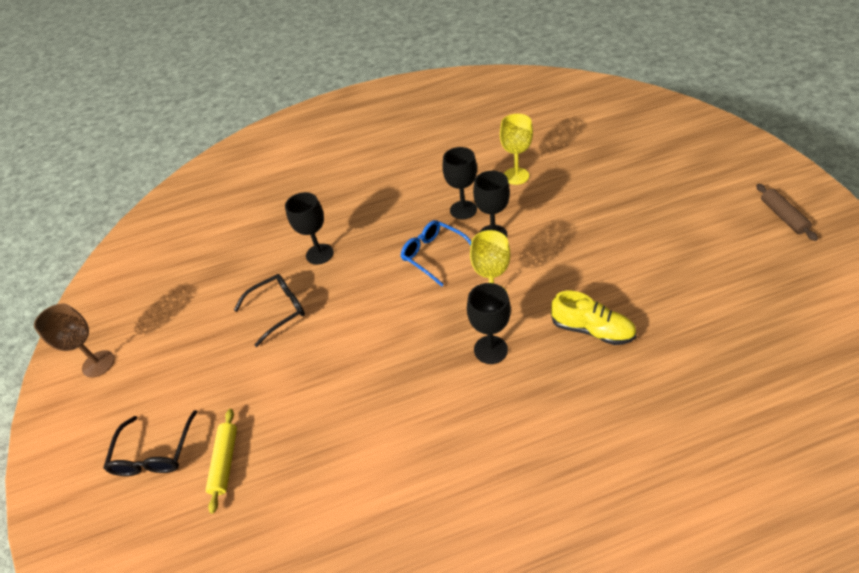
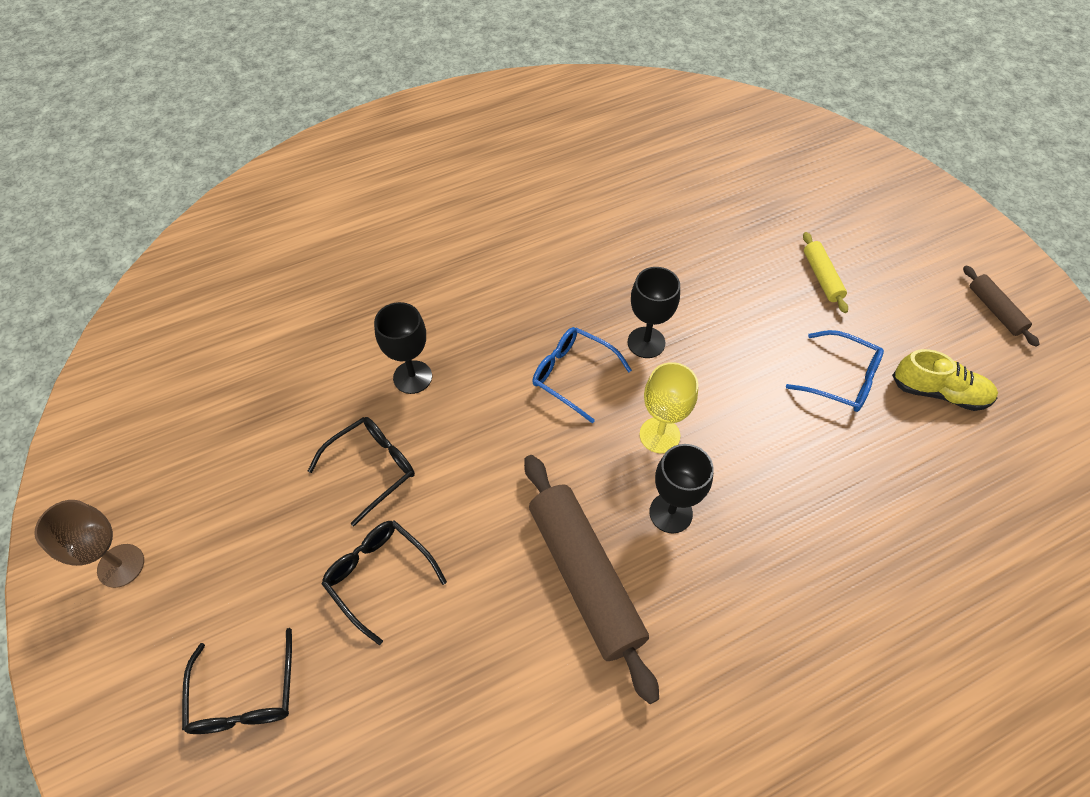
camera: 15 degrees left, 10 degrees up
(225, 462) = (349, 698): yellow rolling pin -> yellow rolling pin (821, 277)
(266, 381) = (379, 576): none -> black glasses
(415, 390) = (585, 577): none -> brown rolling pin
(463, 210) = (600, 304): black goblet -> none
(516, 176) = (662, 250): yellow goblet -> none
(591, 330) = (791, 478): yellow shoe -> yellow shoe (939, 392)
(644, 262) = (841, 379): none -> blue glasses

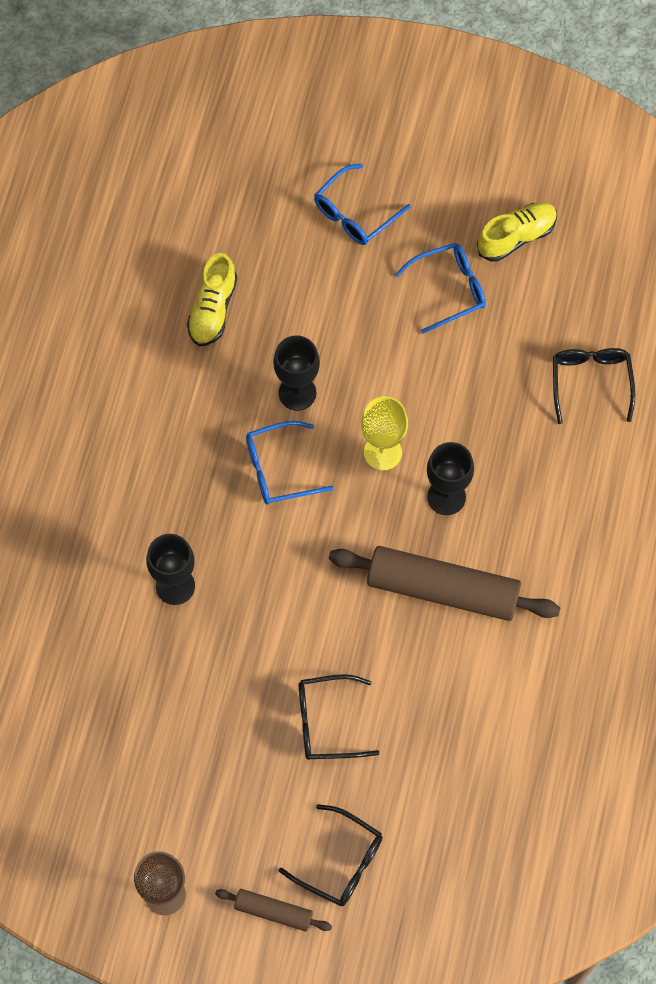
camera: 50 degrees left, 10 degrees up
(372, 468) = (234, 670): black glasses -> black glasses (591, 382)
(652, 249) = (213, 310): none -> yellow shoe
(821, 277) = (355, 213): yellow rolling pin -> blue glasses
(995, 310) = (491, 127): brown rolling pin -> brown rolling pin (273, 912)

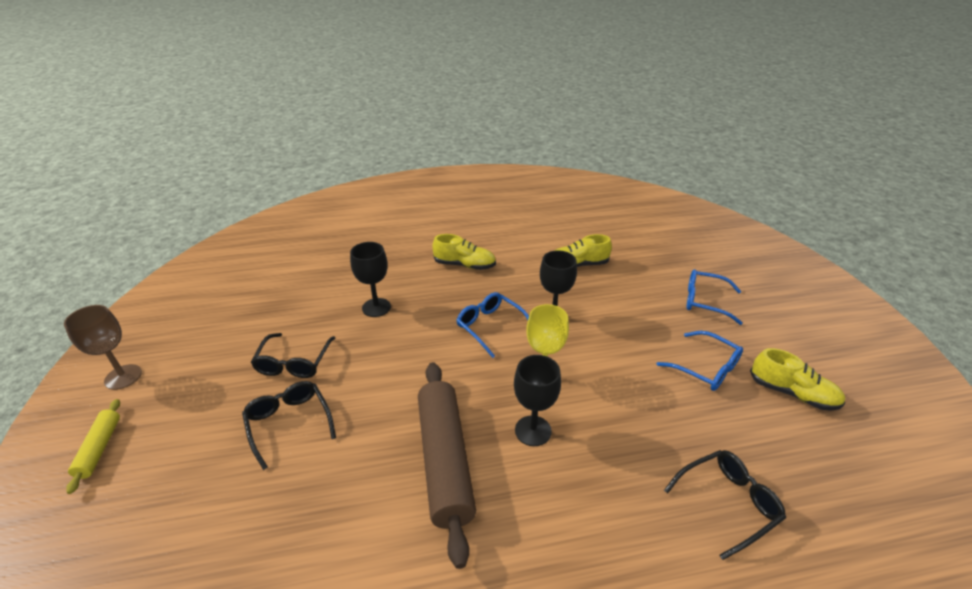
camera: 65 degrees right, 30 degrees down
(138, 447) = (464, 265): none -> yellow shoe
(273, 912) = (99, 448): brown rolling pin -> yellow rolling pin
(340, 862) = (148, 480): black glasses -> black glasses (294, 363)

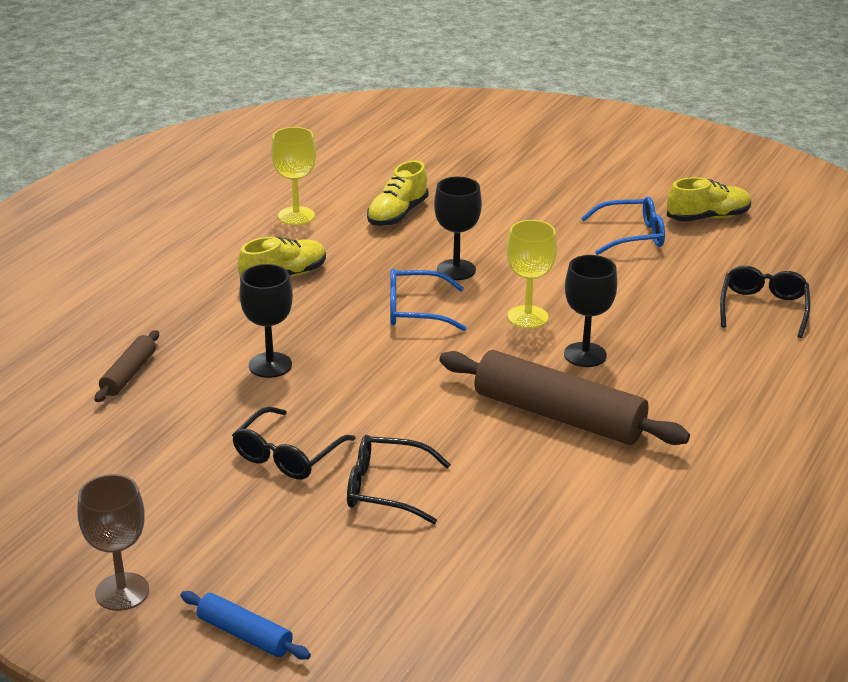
camera: 50 degrees left, 5 degrees down
(99, 448) = (245, 634): yellow rolling pin -> blue rolling pin
(294, 363) = (287, 455): black glasses -> black glasses turned 75 degrees clockwise
(323, 271) = (129, 374): none -> brown rolling pin
(526, 237) = (296, 216): none -> yellow goblet
(705, 301) = (555, 185): blue glasses -> none

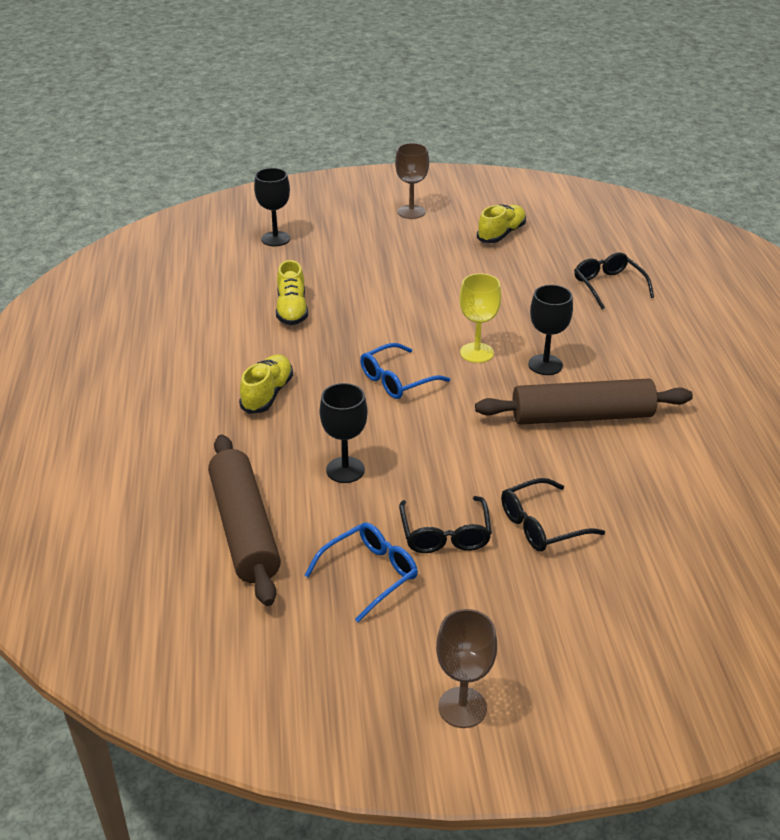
camera: 35 degrees left, 5 degrees up
(129, 374) = (244, 529): brown rolling pin -> brown rolling pin, size x2.05
(245, 634) = (586, 687): blue rolling pin -> none
(296, 216) = (216, 340): yellow goblet -> none
(456, 270) = (386, 337): black goblet -> black goblet (275, 239)
(631, 235) = (470, 265): blue glasses -> blue glasses (369, 574)
(635, 165) = (411, 212): none -> brown goblet

